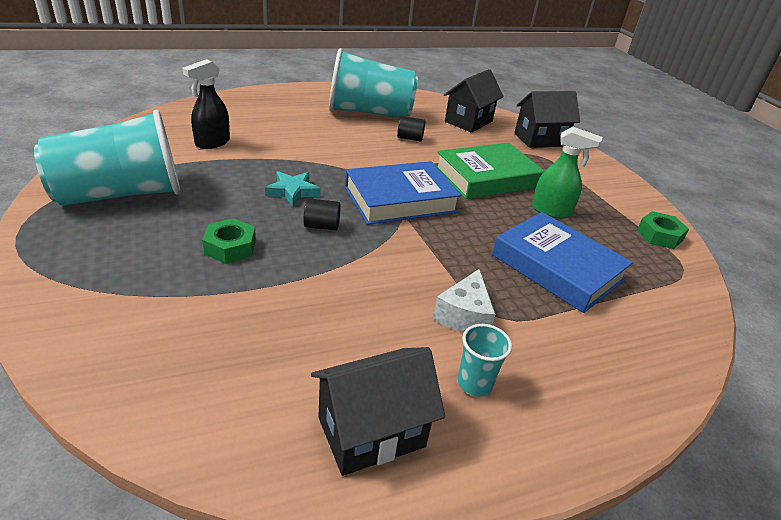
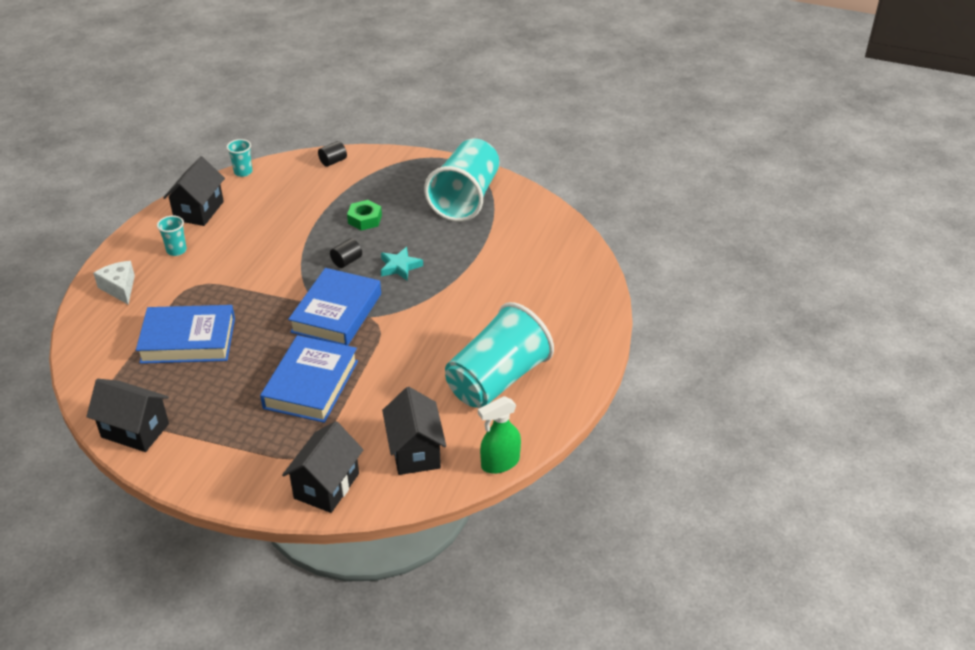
camera: 135 degrees right, 5 degrees up
(207, 457) = (243, 172): none -> turquoise cup
(212, 143) = (510, 256): black spray bottle -> none
(410, 138) = (420, 377): black cylinder -> black cylinder (333, 161)
(464, 315) = (211, 273): white cheese -> white cheese (119, 288)
(487, 177) = (311, 384): green book -> blue book
(551, 211) = (232, 389): green spray bottle -> green spray bottle (500, 463)
(659, 235) = (135, 430): green nut -> black house

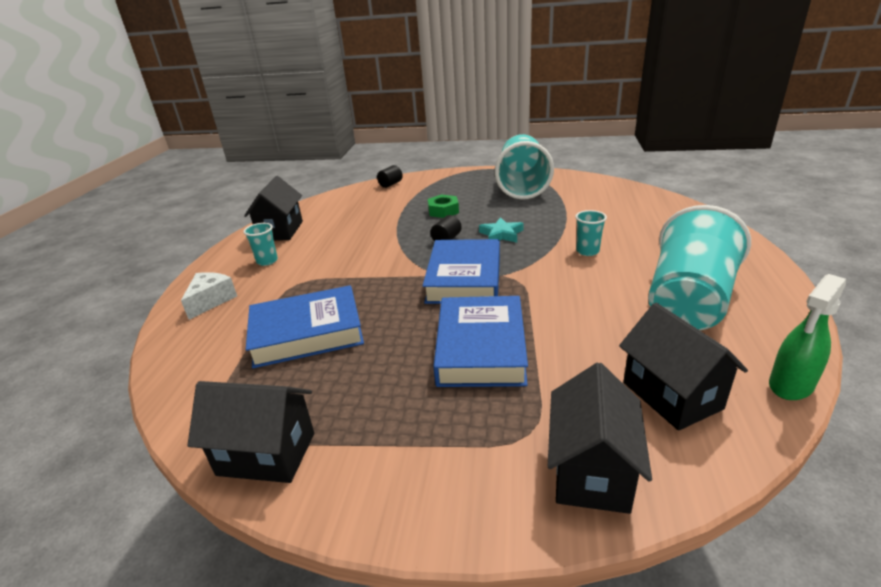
camera: 10 degrees left, 10 degrees down
(119, 288) = (211, 301): white cheese -> white cheese turned 60 degrees clockwise
(243, 172) = (313, 202): turquoise cup -> turquoise cup (587, 251)

